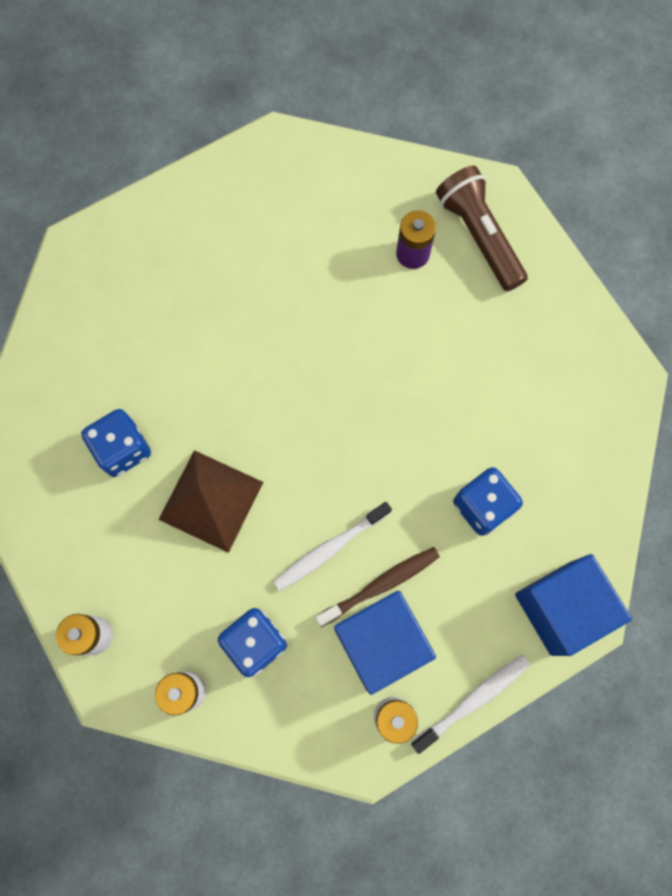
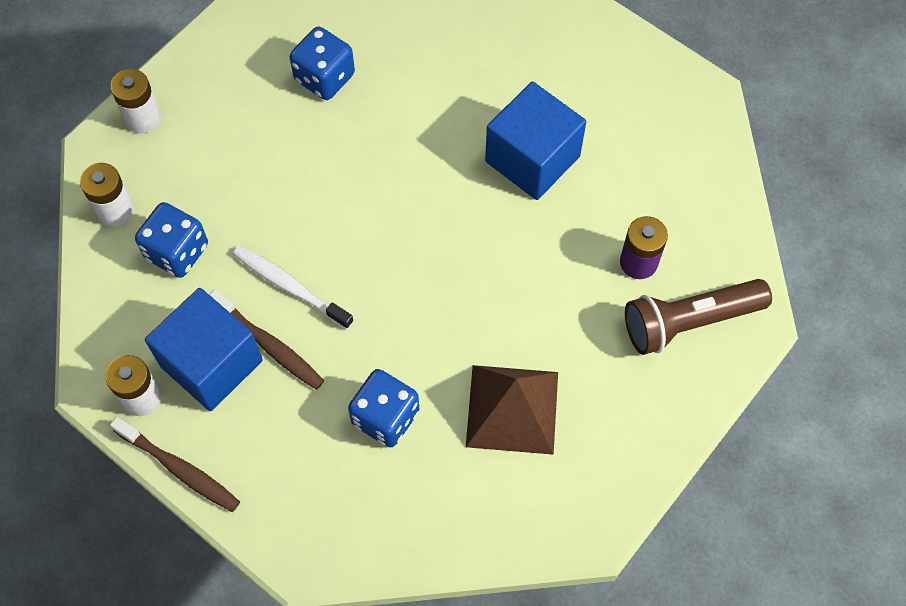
camera: 70 degrees right, 10 degrees down
(211, 500) = (301, 167): brown pyramid -> brown pyramid (512, 409)
(473, 700) = (179, 469): white toothbrush -> brown toothbrush
(479, 236) = (689, 322): brown flashlight -> brown flashlight turned 150 degrees counterclockwise
(561, 608) = (303, 529): blue cube -> blue cube (532, 159)

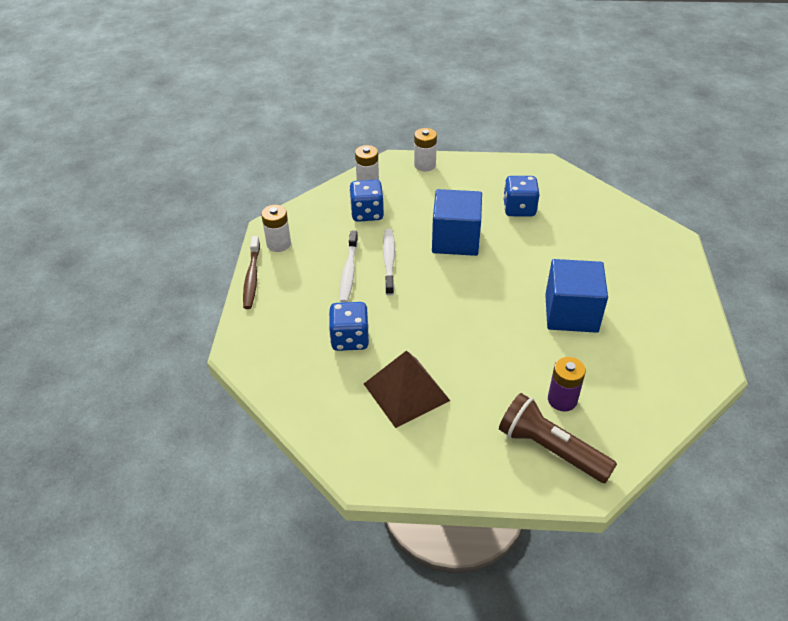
camera: 55 degrees right, 20 degrees down
(211, 363) = (319, 257): blue cube -> blue cube (455, 240)
(269, 345) = (349, 271): brown toothbrush -> white toothbrush

